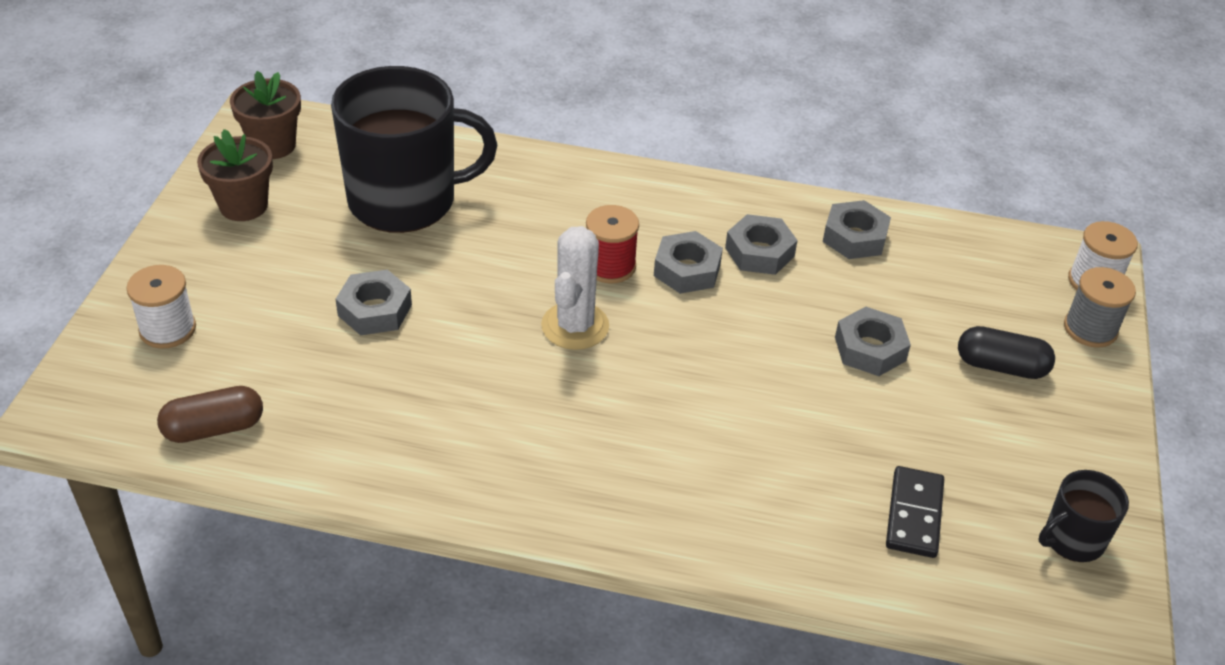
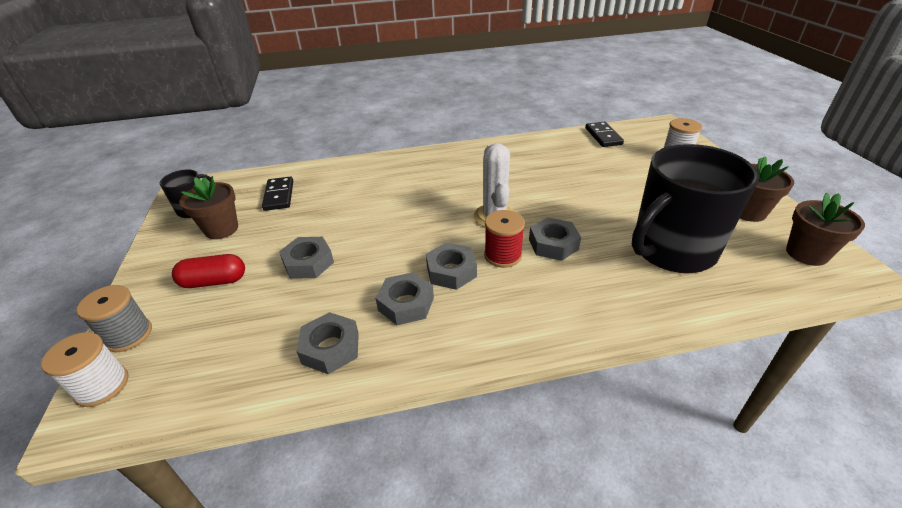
camera: 160 degrees right, 5 degrees down
(214, 428) = (603, 136): brown capsule -> black domino
(374, 310) = (602, 190): grey nut -> grey nut (553, 244)
(1001, 366) = (214, 281): black capsule -> red capsule
(1010, 465) = (221, 229): none -> brown flower pot

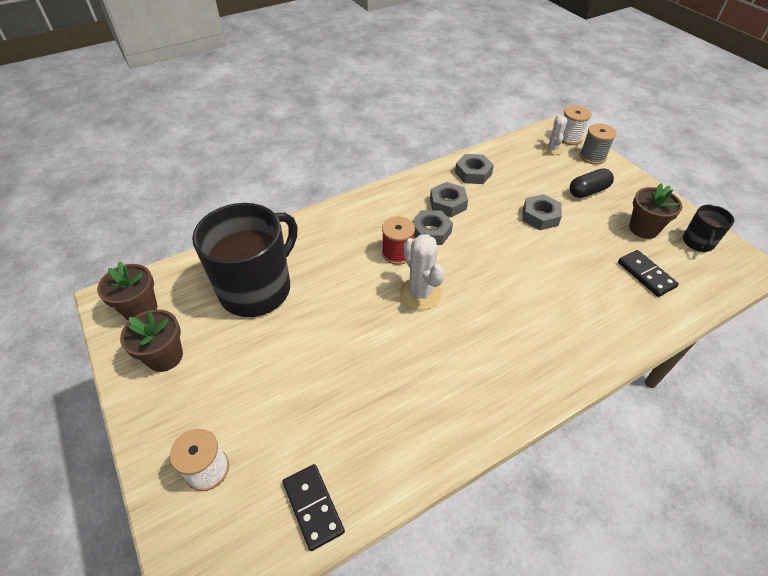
camera: 160 degrees right, 10 degrees up
(161, 366) = (552, 149): none -> white cactus
(214, 281) = (588, 191): red capsule -> black capsule
(553, 244) = (358, 273): grey nut -> none

